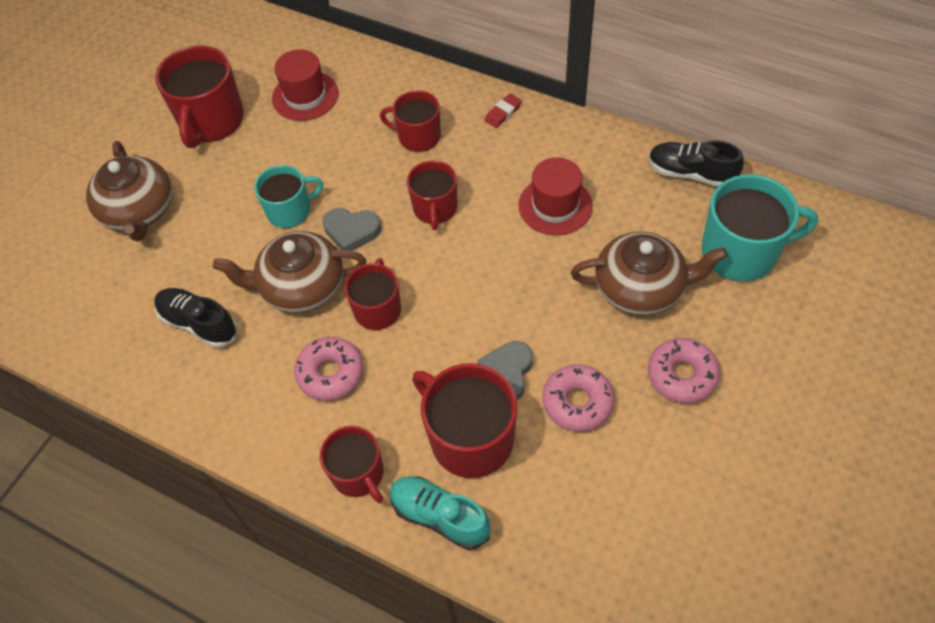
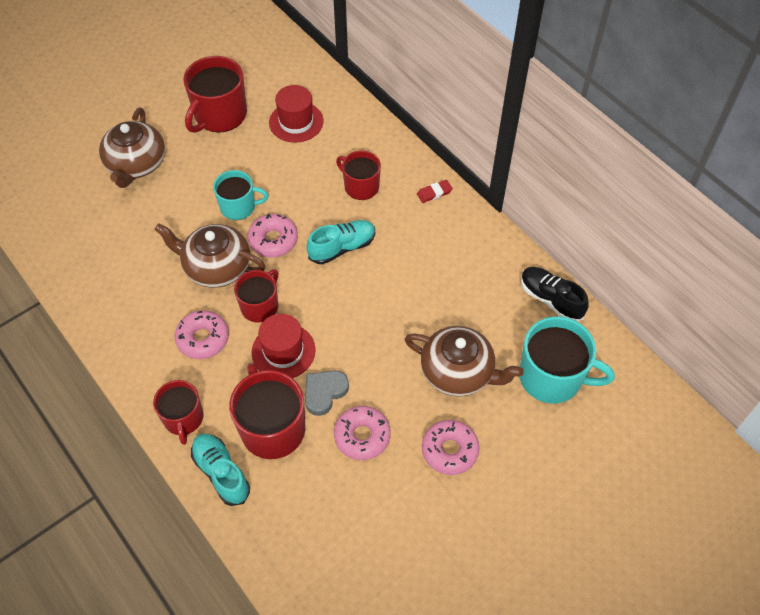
camera: 20 degrees right, 0 degrees up
(199, 324) = (134, 264): black shoe -> none
(351, 231) = (273, 240): grey heart -> pink donut
(435, 208) = (342, 247): red mug -> turquoise shoe
(555, 205) = (431, 282): red hat -> red hat (283, 351)

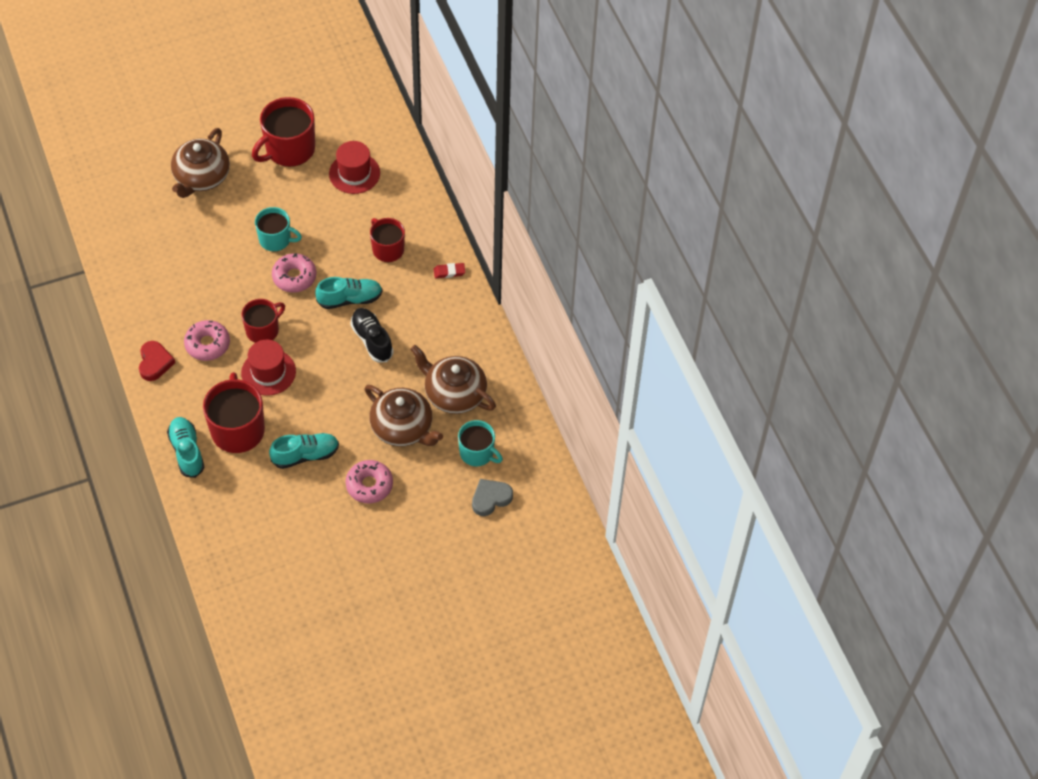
camera: 15 degrees right, 0 degrees up
(148, 377) = (155, 363): none -> red heart
(183, 418) = (171, 403): red mug -> none
(216, 267) = (239, 287): brown teapot -> brown teapot (454, 394)
(324, 392) = (288, 414): grey heart -> grey heart (490, 498)
(362, 436) = (305, 455): pink donut -> turquoise shoe
(551, 299) = (507, 391): black shoe -> black shoe (372, 340)
(552, 377) = (477, 453): turquoise mug -> turquoise mug, size x0.63

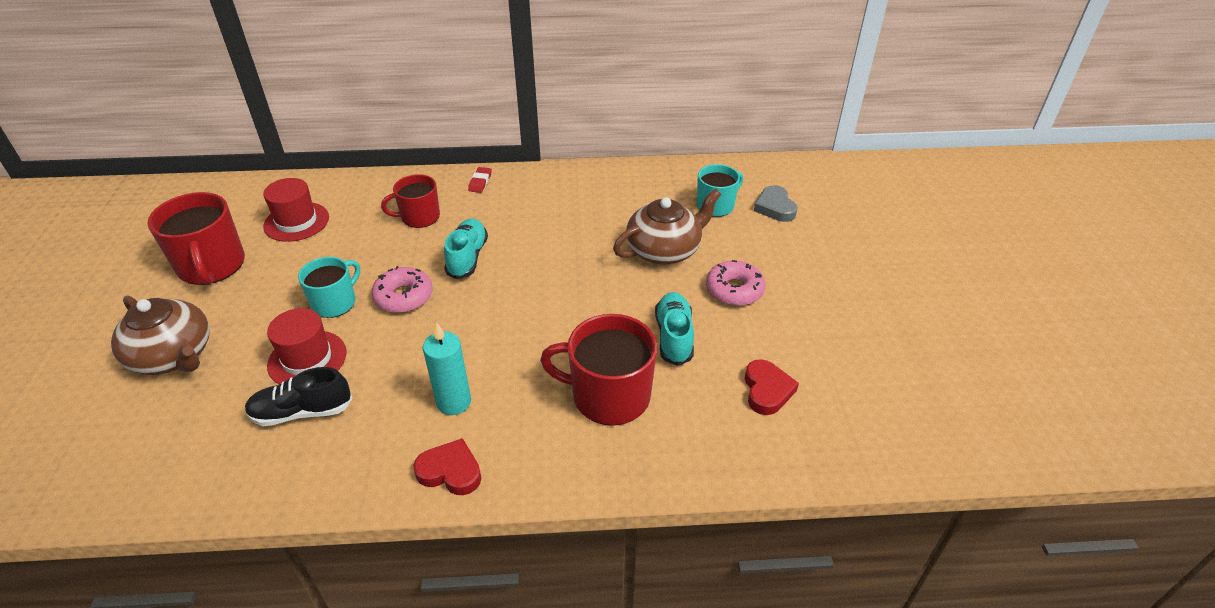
camera: 70 degrees left, 15 degrees down
(187, 451) = (624, 461): turquoise shoe -> none
(207, 344) = (454, 402): pink donut -> turquoise candle
(263, 330) = (465, 340): red mug -> none
(268, 372) = (533, 348): red hat -> red hat (307, 359)
(270, 522) = (767, 390): none -> red heart
(372, 340) = (534, 251): black shoe -> black shoe (302, 412)
(454, 394) = (635, 207): brown teapot -> none

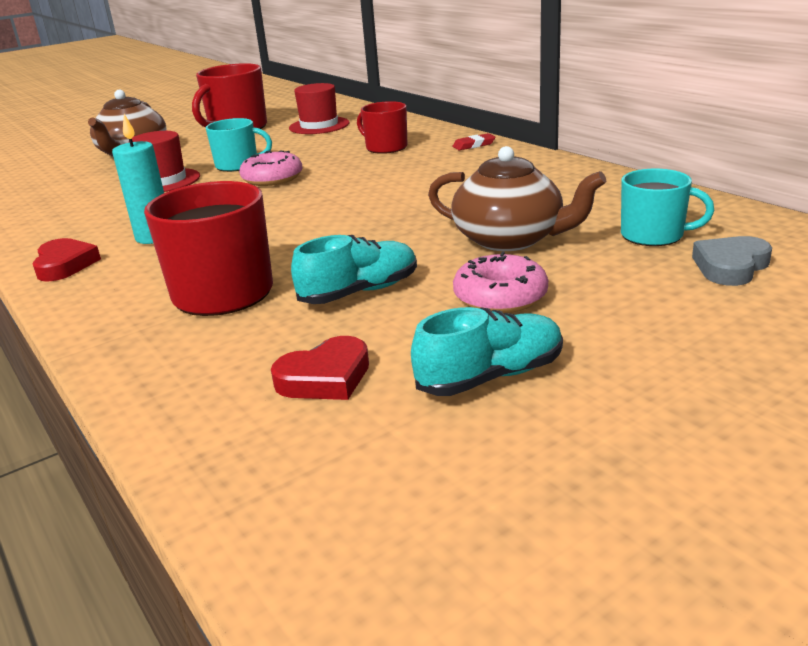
camera: 60 degrees right, 15 degrees down
(302, 412) = (103, 200): black shoe -> none
(467, 257) = (356, 177): turquoise shoe -> turquoise shoe (490, 377)

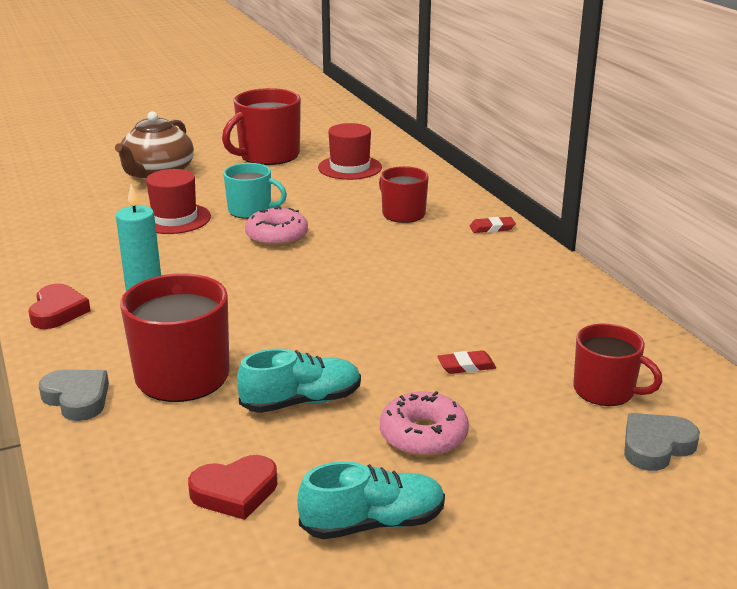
camera: 10 degrees right, 0 degrees up
(112, 330) = (77, 398): none -> grey heart
(510, 239) = (466, 366): brown teapot -> red eraser
(653, 235) = (605, 391): turquoise mug -> red mug

